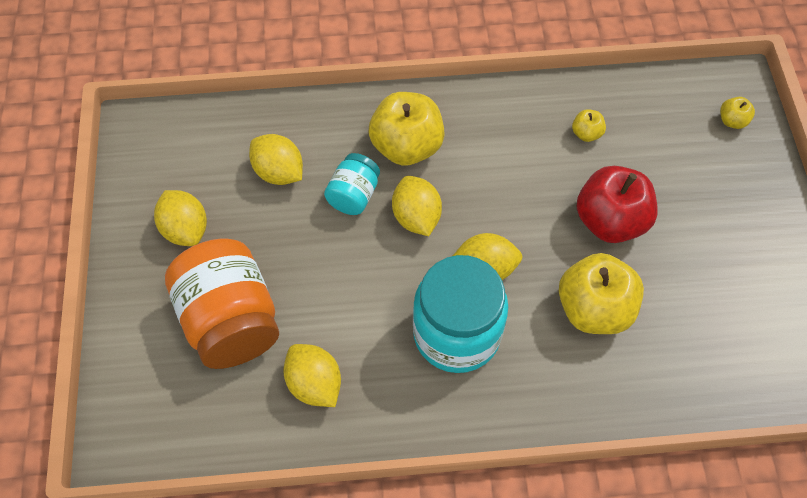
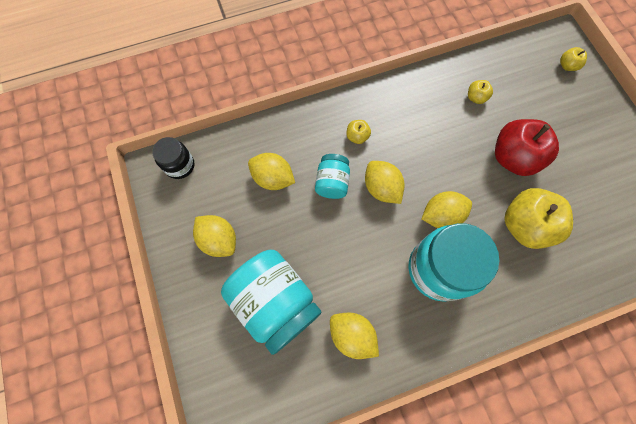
camera: 15 degrees left, 10 degrees up
(166, 130) = (180, 165): none -> black jar
(230, 320) = (275, 302): orange jar -> turquoise jar
(406, 146) = (357, 136): yellow apple -> yellow apple, size x0.45

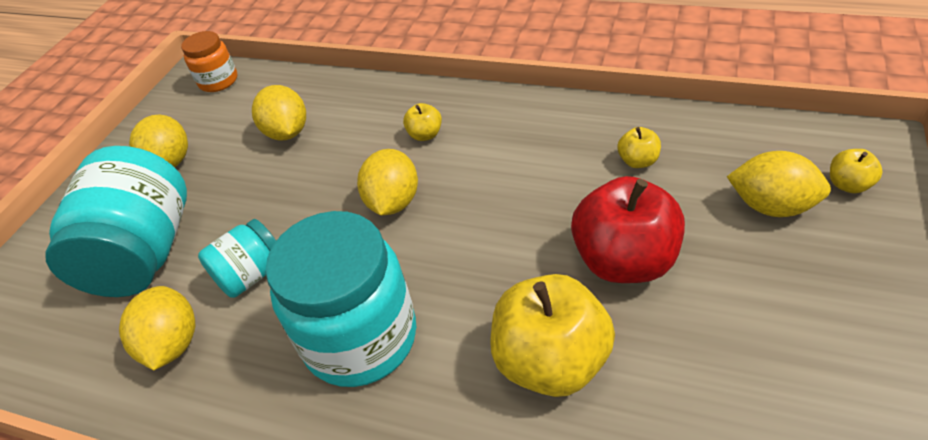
camera: 45 degrees right, 25 degrees down
(180, 165) = (218, 81): black jar -> orange jar
(332, 182) = (343, 167): turquoise jar -> turquoise jar (251, 274)
(441, 215) = (436, 275): yellow lemon -> yellow lemon (771, 206)

